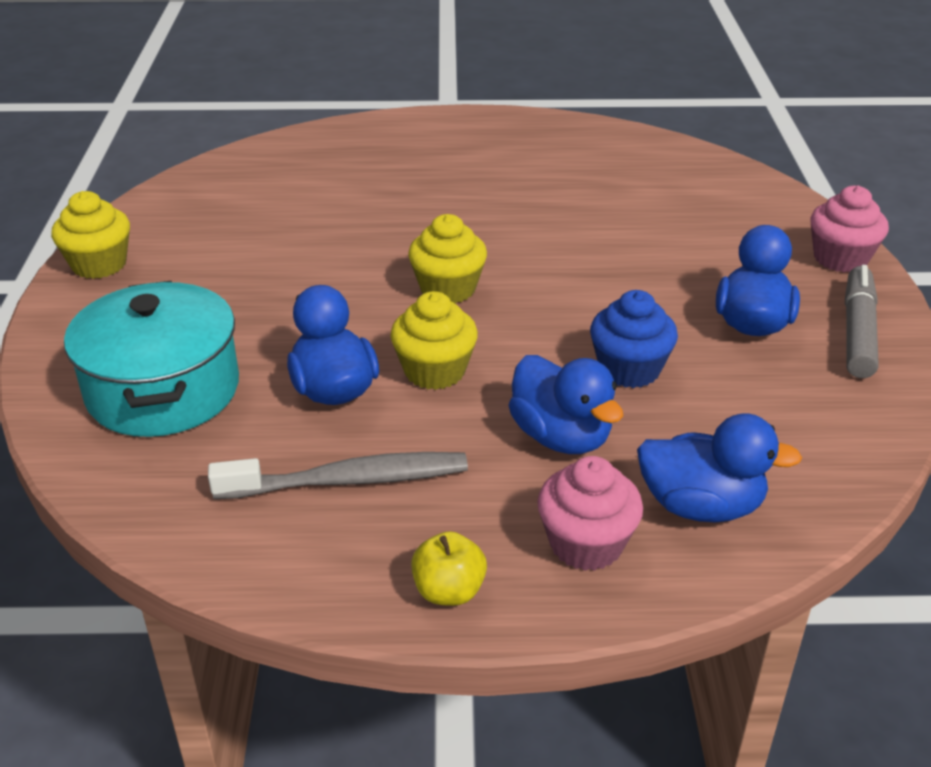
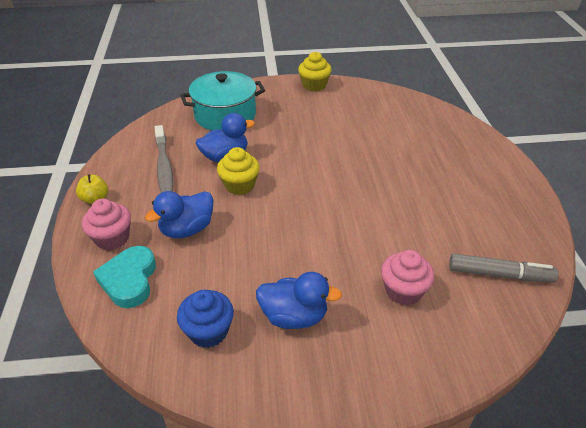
camera: 85 degrees right, 5 degrees up
(448, 289) = (312, 185): yellow cupcake -> none
(629, 369) = (242, 255): blue cupcake -> blue cupcake (208, 331)
(701, 506) = (129, 280): blue duck -> turquoise heart
(840, 258) = (391, 383): pink cupcake -> pink cupcake (403, 291)
(858, 331) = (290, 378): grey marker -> grey marker (499, 274)

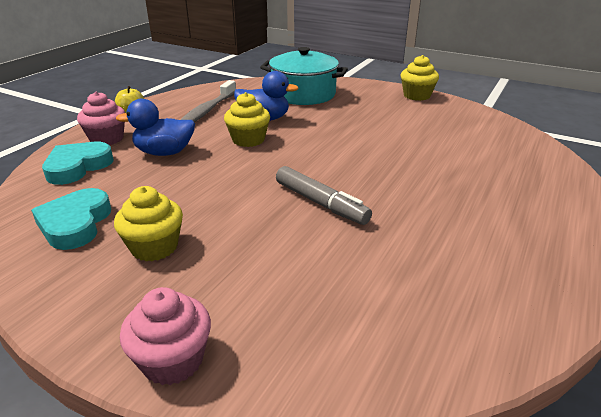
camera: 35 degrees right, 10 degrees down
(208, 331) = (75, 224): blue cupcake -> turquoise heart
(294, 316) = (154, 247): blue duck -> yellow cupcake
(403, 291) = (288, 278): pink cupcake -> pink cupcake (173, 360)
(499, 274) = (433, 320): grey marker -> grey marker (320, 203)

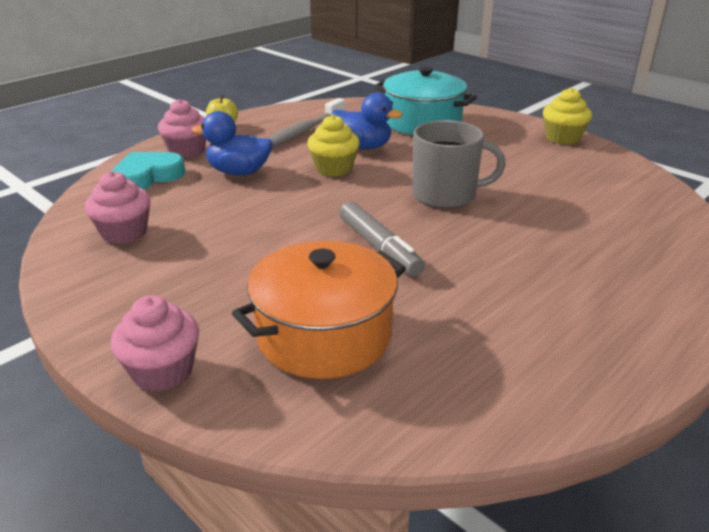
camera: 15 degrees right, 0 degrees up
(75, 224) = (124, 233): turquoise heart -> pink cupcake
(154, 247) = (189, 266): yellow cupcake -> none
(313, 293) = (324, 335): none -> orange pot
(352, 151) = (446, 195): none -> grey mug

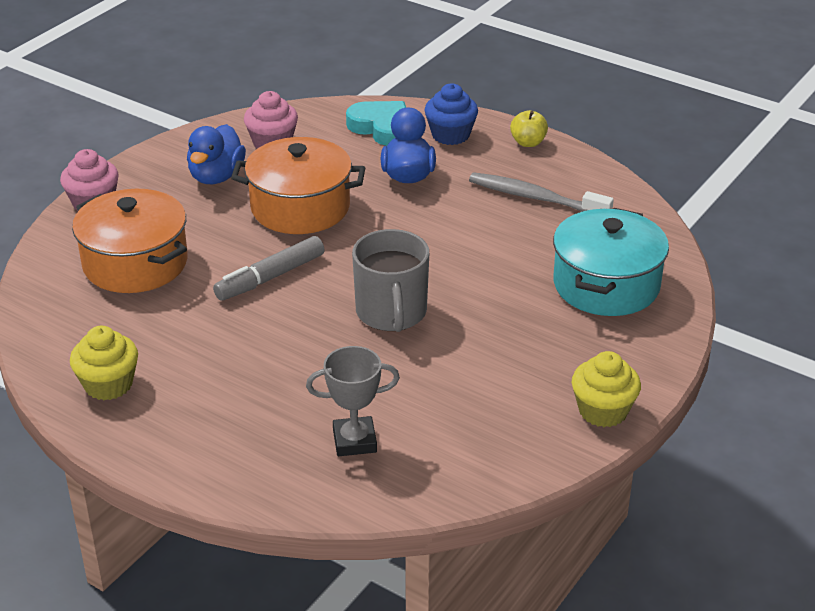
camera: 80 degrees right, 5 degrees up
(187, 151) = (450, 135): pink cupcake -> blue cupcake
(261, 224) = (300, 207): none -> orange pot
(334, 169) = (436, 232): yellow cupcake -> yellow cupcake (108, 384)
(362, 147) = (504, 245): blue duck -> blue duck (216, 176)
(621, 222) = (354, 441): none -> grey trophy

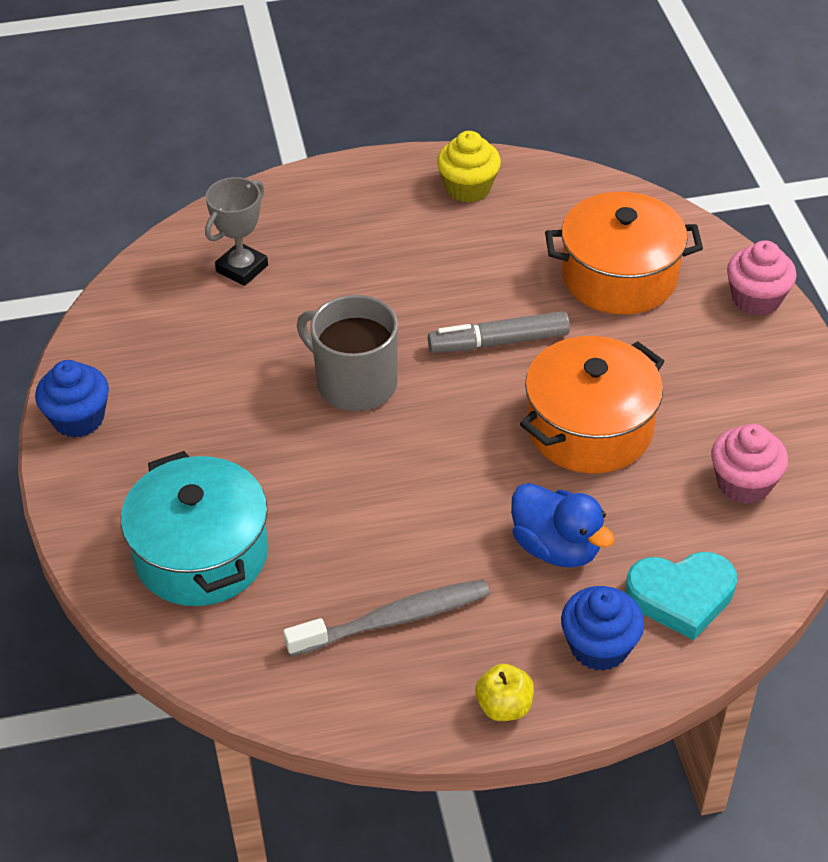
camera: 135 degrees right, 10 degrees up
(216, 176) = (716, 403): blue duck -> none
(270, 277) = (498, 342): grey marker -> grey marker turned 105 degrees counterclockwise
(603, 411) = (78, 419): yellow cupcake -> blue cupcake

